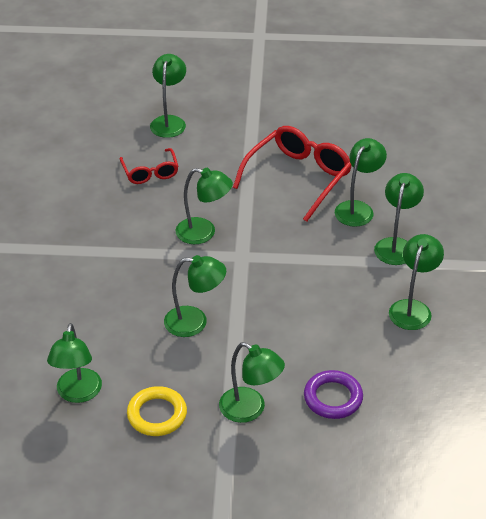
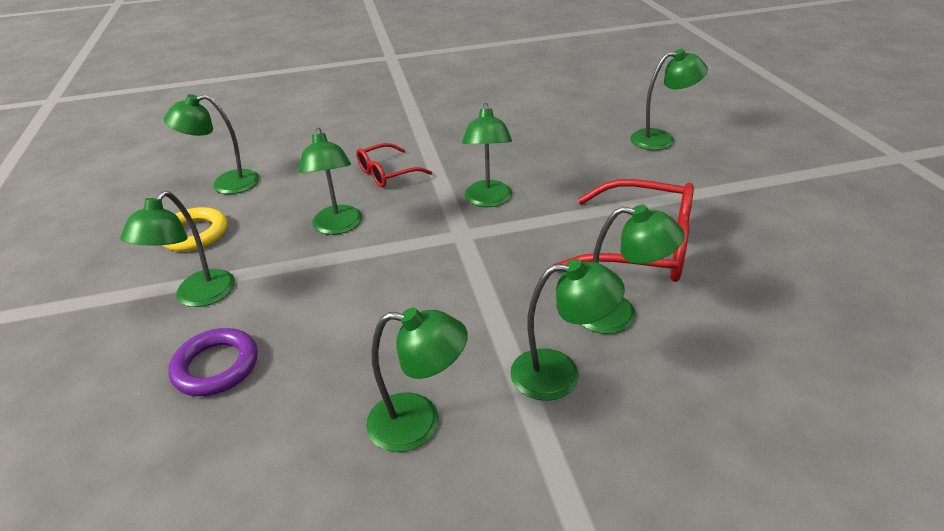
camera: 75 degrees right, 5 degrees down
(150, 172) = (566, 148): red glasses -> red glasses (387, 173)

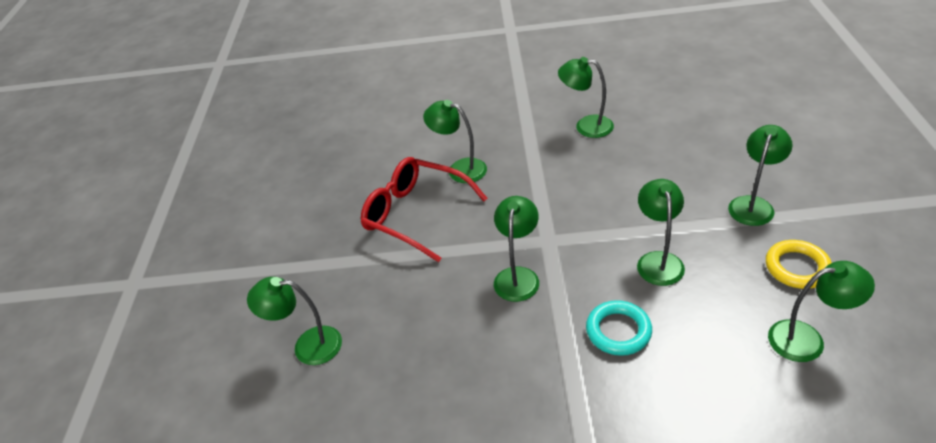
camera: 165 degrees left, 5 degrees up
(216, 366) = (711, 158): purple ring -> none
(387, 173) = (618, 331): red glasses -> turquoise ring
(560, 374) = (508, 141): green lamp -> none

